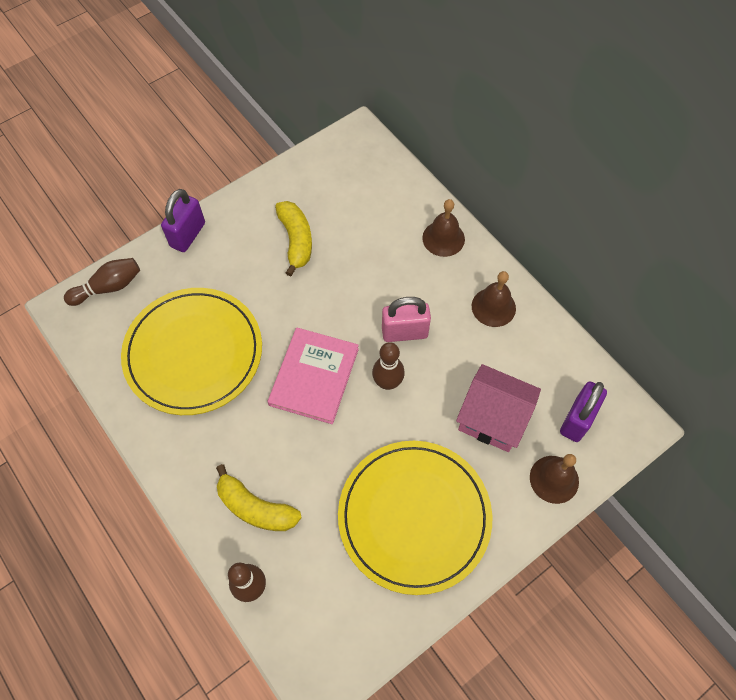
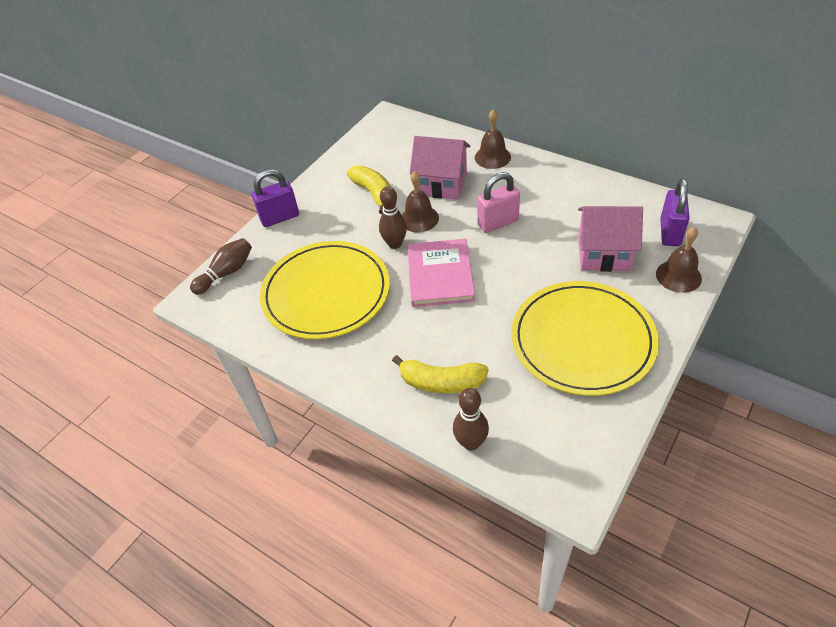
camera: 15 degrees left, 15 degrees down
(188, 235) = (280, 217): purple padlock -> purple padlock turned 60 degrees clockwise
(371, 255) = (441, 184): none -> pink house
(387, 382) = (504, 259): brown bowling pin -> brown bowling pin (395, 244)
(493, 307) = (558, 185): brown bell -> brown bell (419, 218)

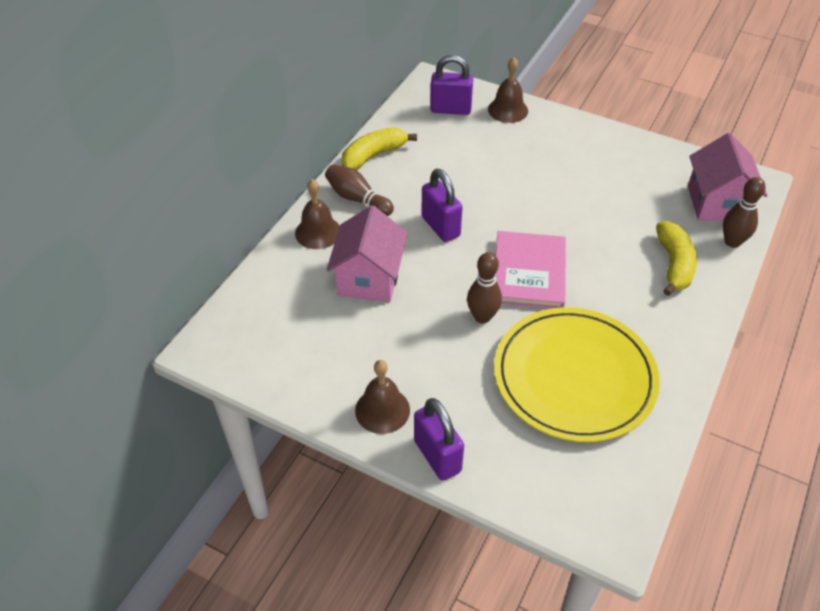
camera: 100 degrees left, 0 degrees up
(226, 273) = (557, 504): brown bowling pin -> brown bowling pin (357, 199)
(374, 193) = (385, 347): yellow banana -> yellow banana (373, 155)
(419, 218) = (435, 296): brown bell -> brown bell (382, 410)
(440, 275) = (529, 272): pink book -> pink book turned 75 degrees counterclockwise
(498, 223) = (440, 227): pink padlock -> purple padlock
(582, 340) = (597, 171): yellow plate -> none
(604, 254) = (483, 152): pink house -> pink house (717, 203)

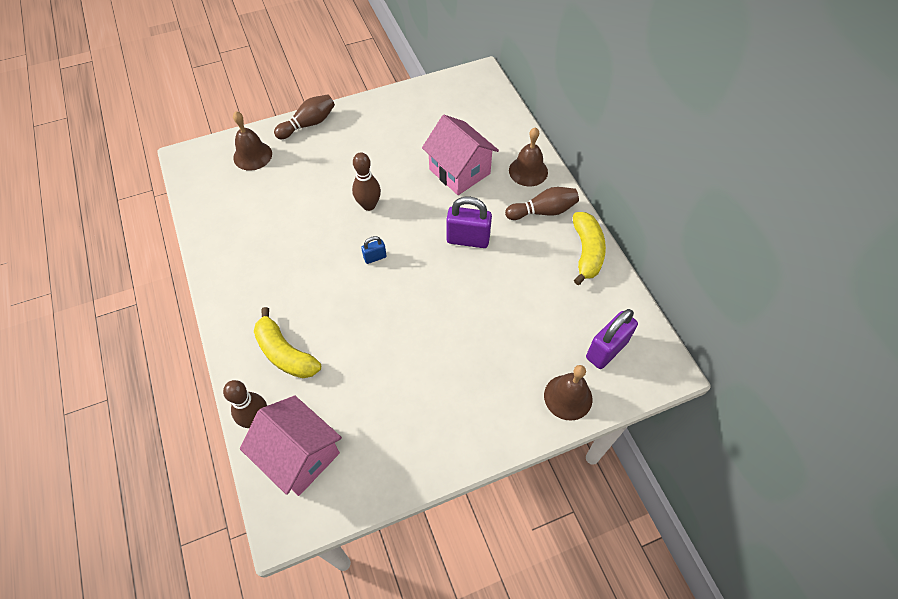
camera: 130 degrees right, 10 degrees up
(382, 410) = (359, 120): brown bell -> brown bell (252, 155)
(437, 456) = (308, 124): purple padlock -> brown bowling pin
(529, 272) = (375, 257): pink book -> blue padlock
(574, 377) = (279, 215): yellow plate -> none

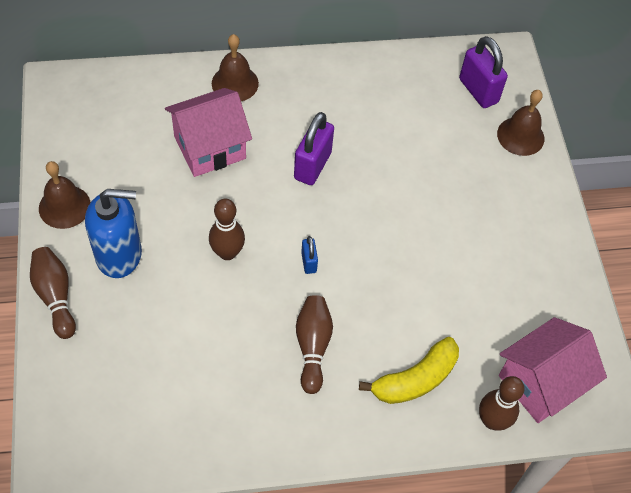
camera: 80 degrees left, 0 degrees up
(252, 155) = (86, 376): brown bell -> brown bell (64, 206)
(349, 146) = (119, 255): none -> blue soap dispenser
(543, 211) = (297, 87): brown bowling pin -> brown bowling pin (313, 346)
(586, 252) = (361, 68): yellow banana -> none

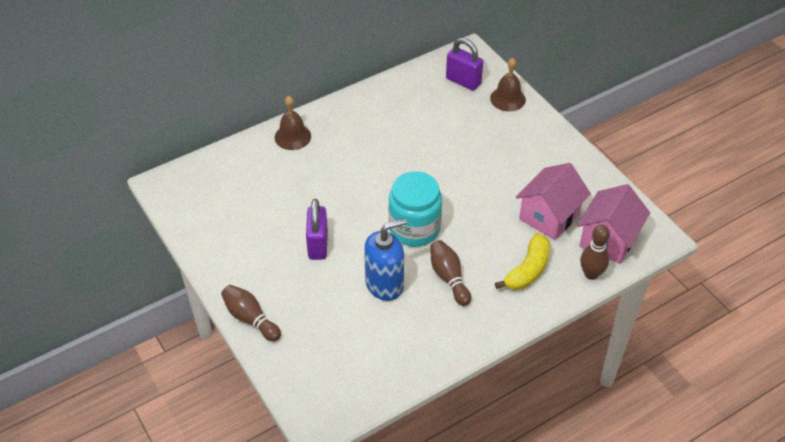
camera: 20 degrees left, 10 degrees down
(64, 206) = (220, 260): brown bell -> none
(119, 255) = (279, 275): blue soap dispenser -> blue soap dispenser (384, 284)
(210, 147) = (301, 183): pink house -> pink house (549, 216)
(227, 252) = (355, 244): brown bowling pin -> none
(309, 262) = (414, 228): blue padlock -> turquoise jar
(312, 165) = (380, 168): purple padlock -> purple padlock (318, 245)

